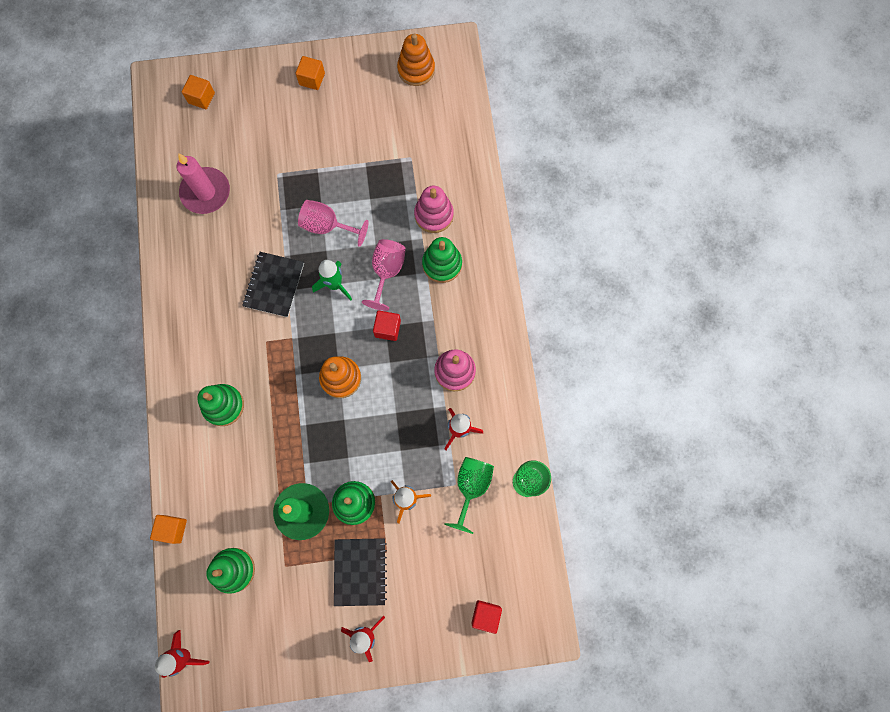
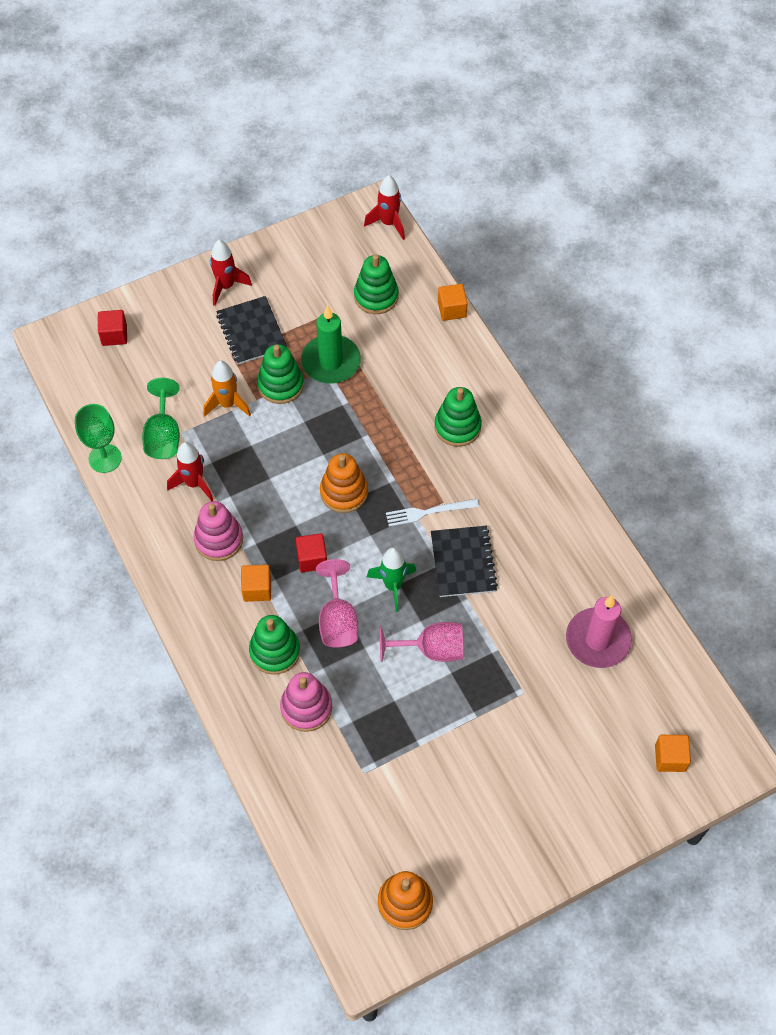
camera: 160 degrees right, 15 degrees down
(281, 336) = (428, 512): none -> white fork
(312, 79) = (540, 836): orange cube -> orange cube (257, 589)

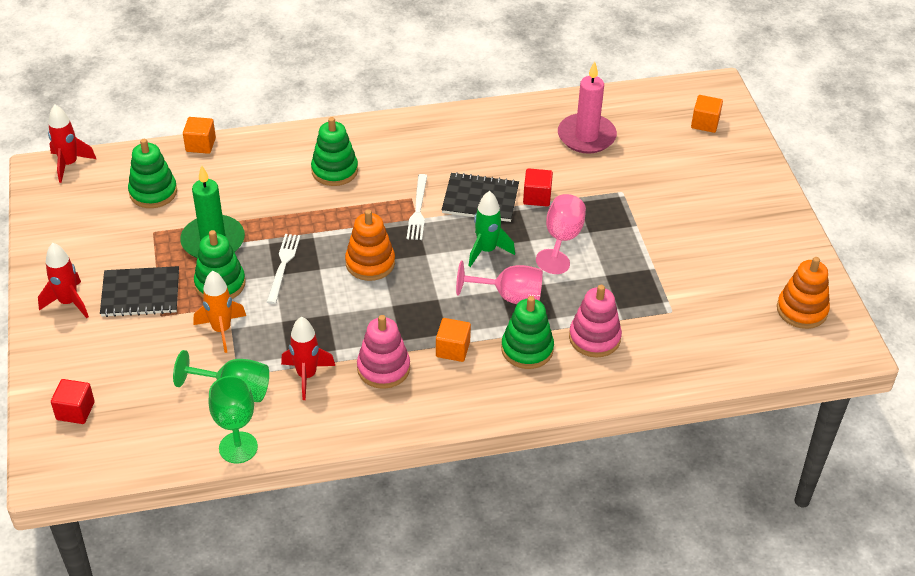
camera: 75 degrees left, 15 degrees down
(312, 559) = (435, 301): red cube -> red cube (537, 197)
(318, 425) = (283, 265): none -> white fork

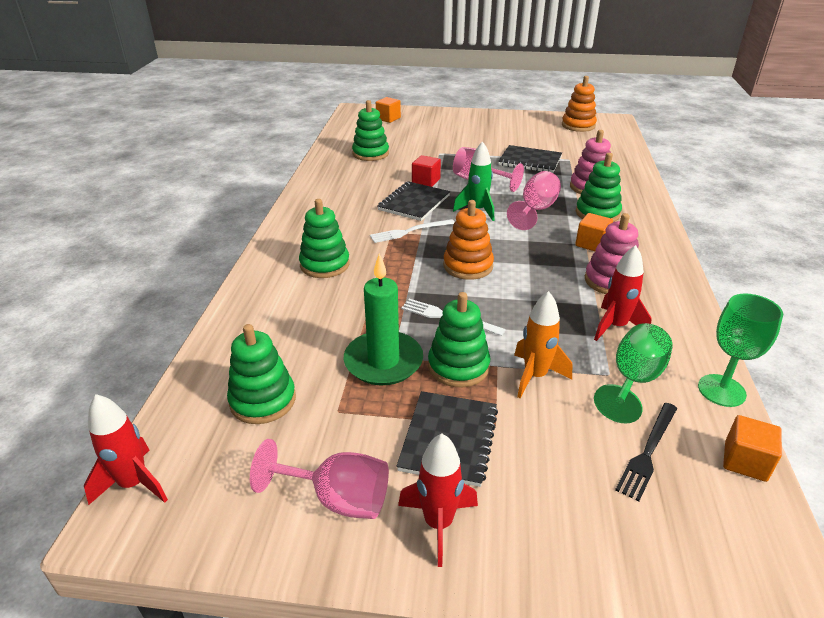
camera: 70 degrees left, 10 degrees down
(75, 411) = (664, 544): red cube -> none
(77, 253) = (338, 499): none -> pink goblet
(155, 401) = (648, 452): none -> black fork
(200, 145) = (207, 347): orange cube -> orange cube (745, 461)
(418, 210) = (409, 231): white fork -> white fork turned 135 degrees clockwise
(586, 136) = (370, 154): pink candle -> green stacking toy
(644, 275) = (530, 161): none -> black notebook

